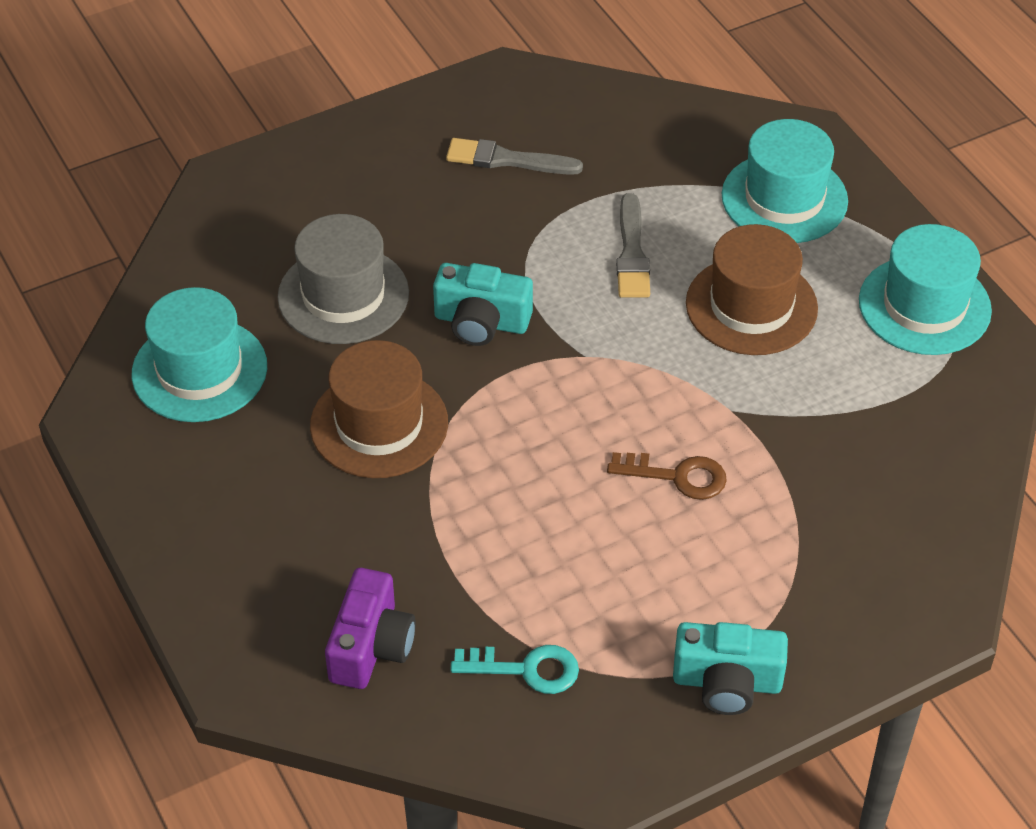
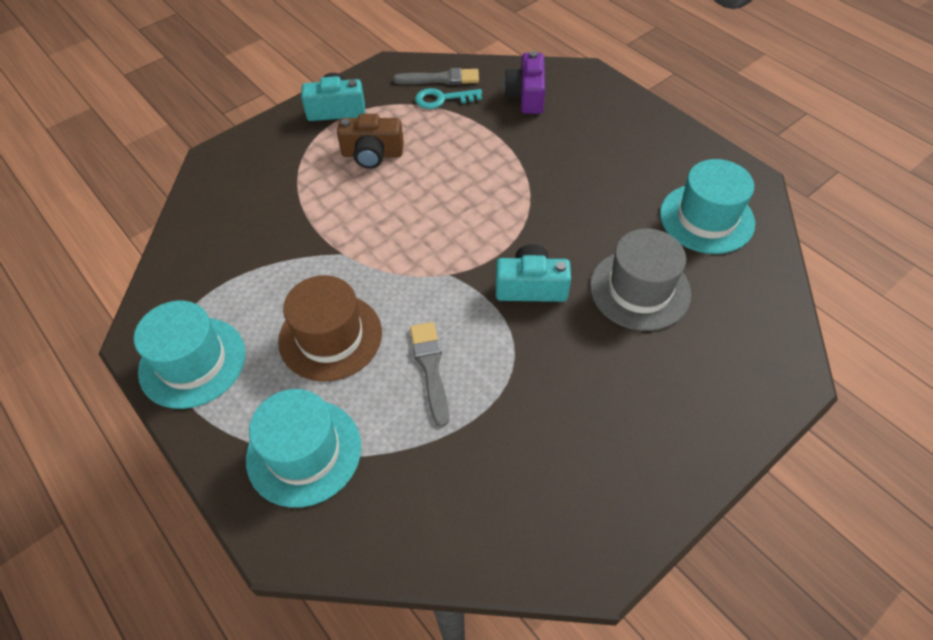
camera: 170 degrees right, 5 degrees up
(379, 424) = (572, 205): brown hat -> none
(507, 160) = (561, 448): grey brush -> grey brush (441, 79)
(670, 571) = (372, 154): none -> brown camera
(677, 476) = (374, 205): brown key -> none

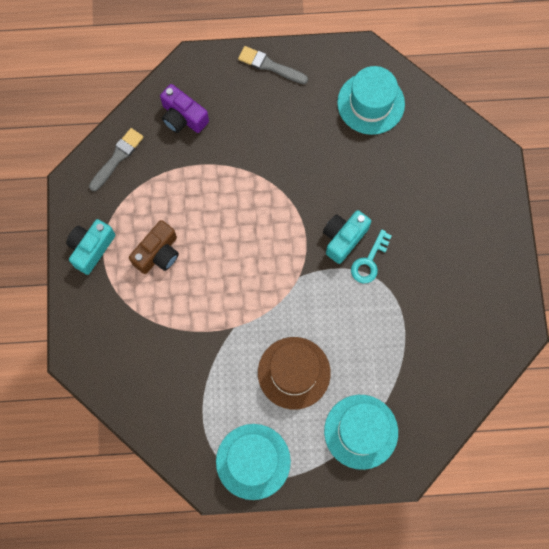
camera: 55 degrees left, 20 degrees up
(430, 368) = (357, 332): grey brush -> grey brush (270, 66)
(442, 99) = (140, 172): turquoise key -> turquoise key (369, 261)
(640, 289) = (390, 182): grey hat -> none

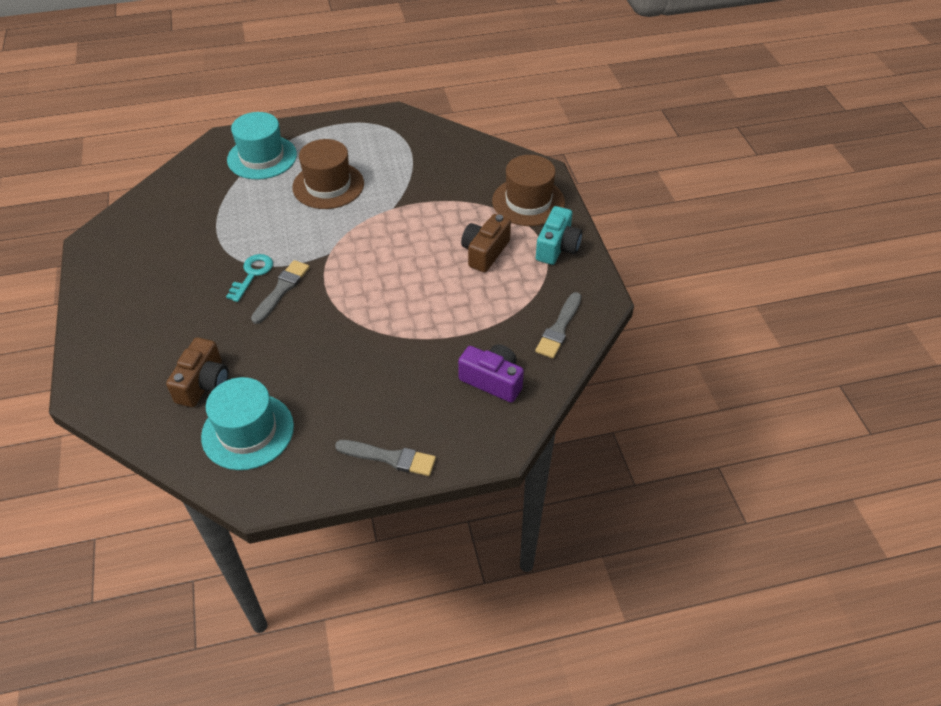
camera: 170 degrees right, 25 degrees down
(101, 314) = (528, 202): none -> brown hat
(253, 461) = (359, 130): turquoise hat -> none
(343, 238) = (281, 290): turquoise camera -> grey brush
(405, 151) = (204, 384): none -> brown camera

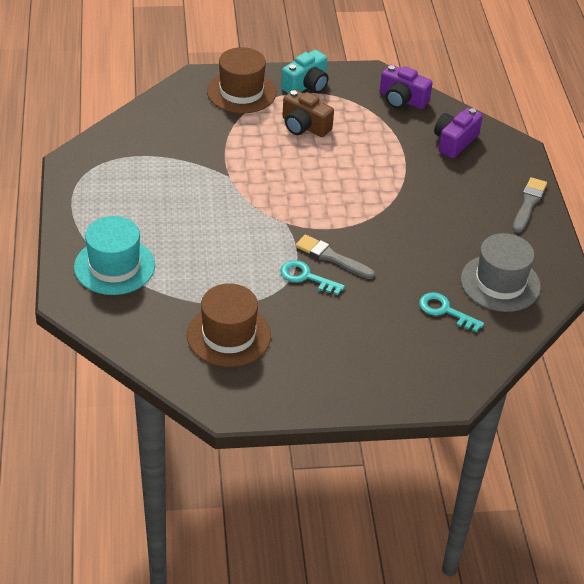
camera: 85 degrees left, 5 degrees down
(204, 384) = (445, 311): brown camera -> turquoise key
(248, 431) = (500, 283): turquoise hat -> grey hat
(328, 185) = (180, 218): brown hat -> brown hat (229, 335)
(557, 247) = (306, 85): turquoise camera -> turquoise camera turned 105 degrees clockwise
(559, 328) = (402, 100): grey brush -> purple camera

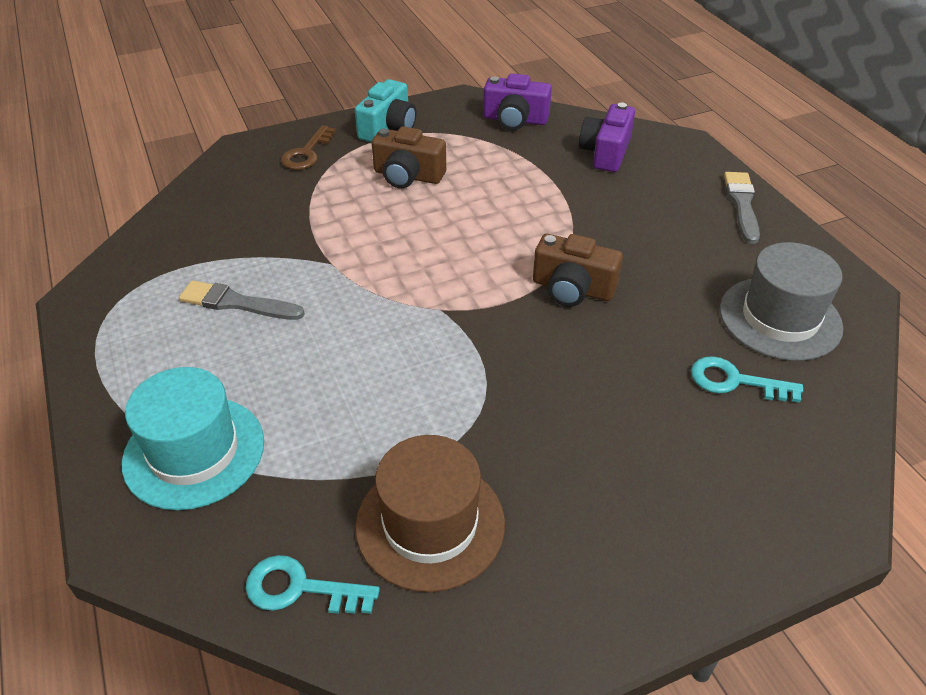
camera: 15 degrees left, 0 degrees up
(241, 92) = (307, 153): brown hat -> brown key
(306, 277) = (509, 384): turquoise key -> turquoise key (301, 588)
(332, 257) = (531, 343): grey brush -> grey brush (237, 303)
(376, 231) = (572, 289): none -> brown camera

